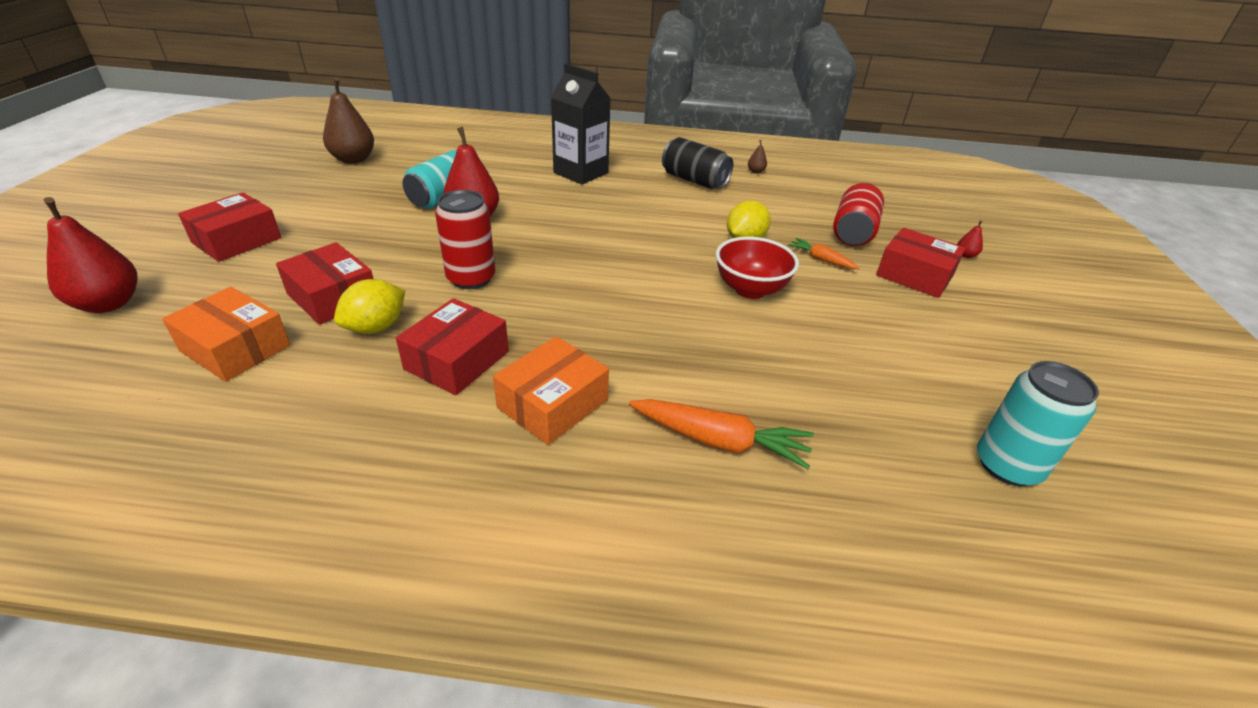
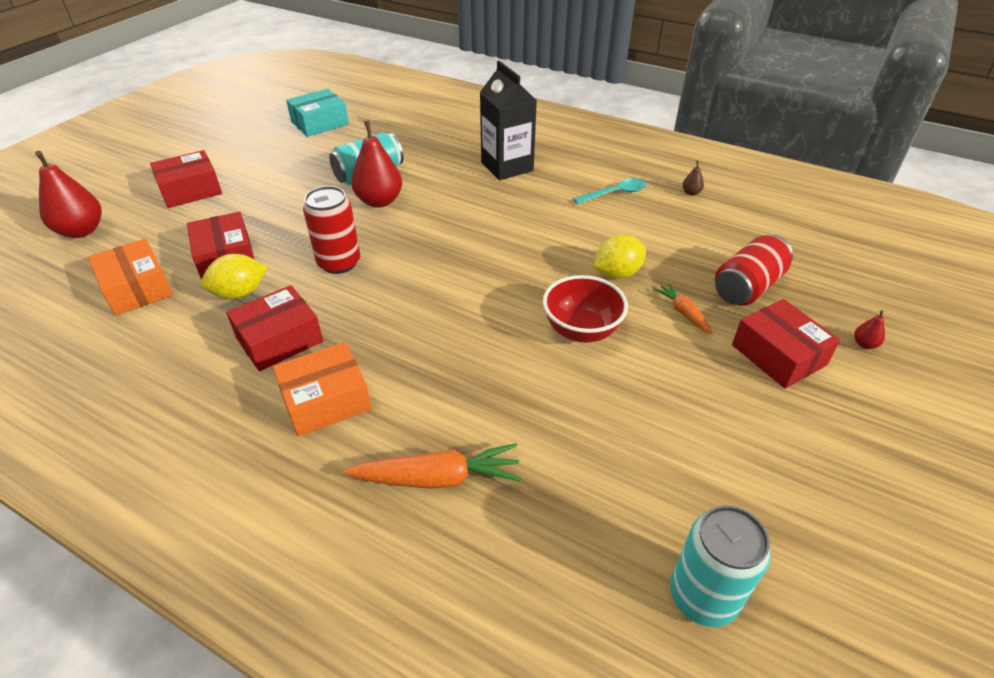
camera: 25 degrees right, 5 degrees up
(353, 159) = (320, 123): brown pear -> turquoise box
(694, 180) = (615, 193): black can -> turquoise spoon
(719, 441) = (438, 478): orange carrot -> orange carrot turned 45 degrees counterclockwise

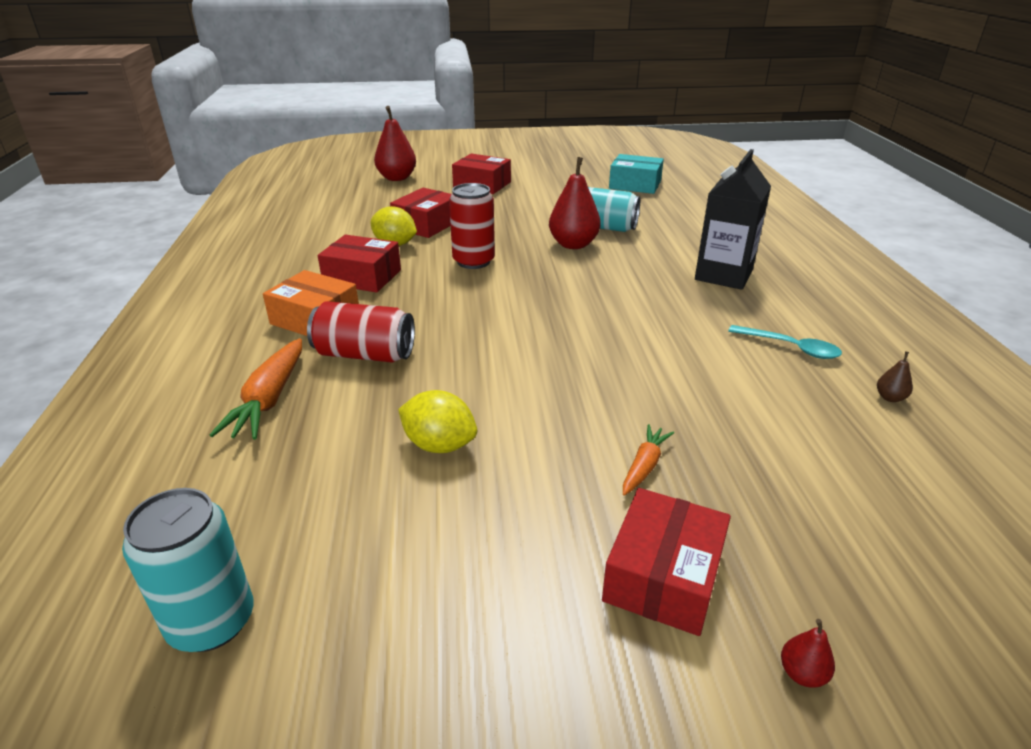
camera: 55 degrees right, 10 degrees down
(137, 288) = (362, 215): orange box -> none
(438, 478) = (269, 399): orange carrot -> orange carrot turned 45 degrees clockwise
(581, 330) = (529, 406): red bowl -> none
(617, 273) = (650, 397): yellow lemon -> yellow lemon (439, 445)
(747, 287) = (767, 505): red can -> red can (365, 354)

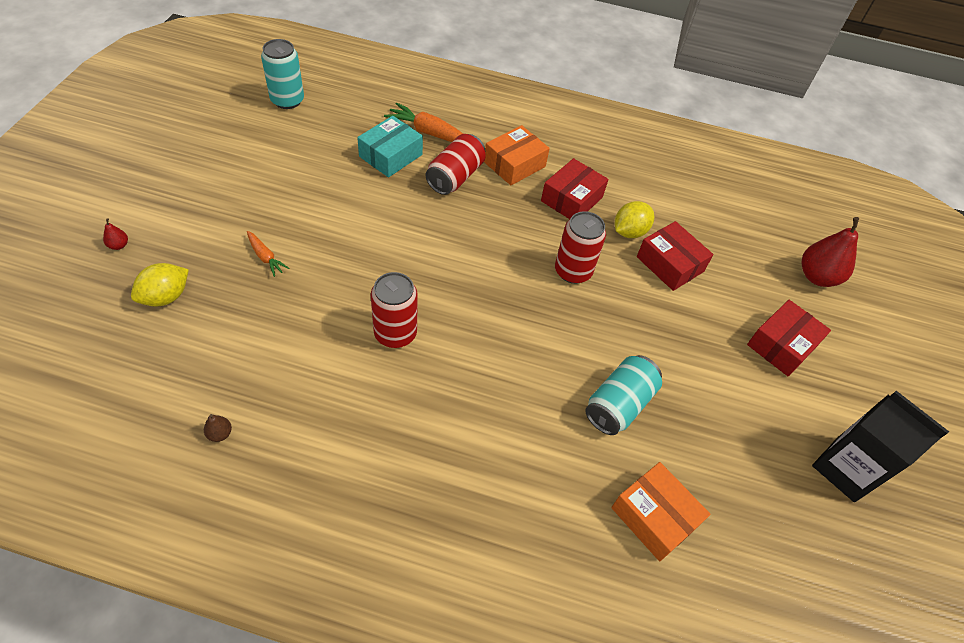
camera: 105 degrees right, 20 degrees up
(439, 445) = (344, 184): yellow lemon -> yellow lemon (166, 297)
(573, 244) = (581, 358): red pear -> none
(635, 185) = (754, 516): turquoise box -> turquoise box (391, 155)
(649, 332) = (395, 333): none -> red can
(663, 576) = (197, 228): red box -> none
(675, 208) = (654, 516): none -> orange box
(723, 275) = (459, 451): black carton -> black carton (845, 469)
(790, 347) = (317, 416): turquoise spoon -> none

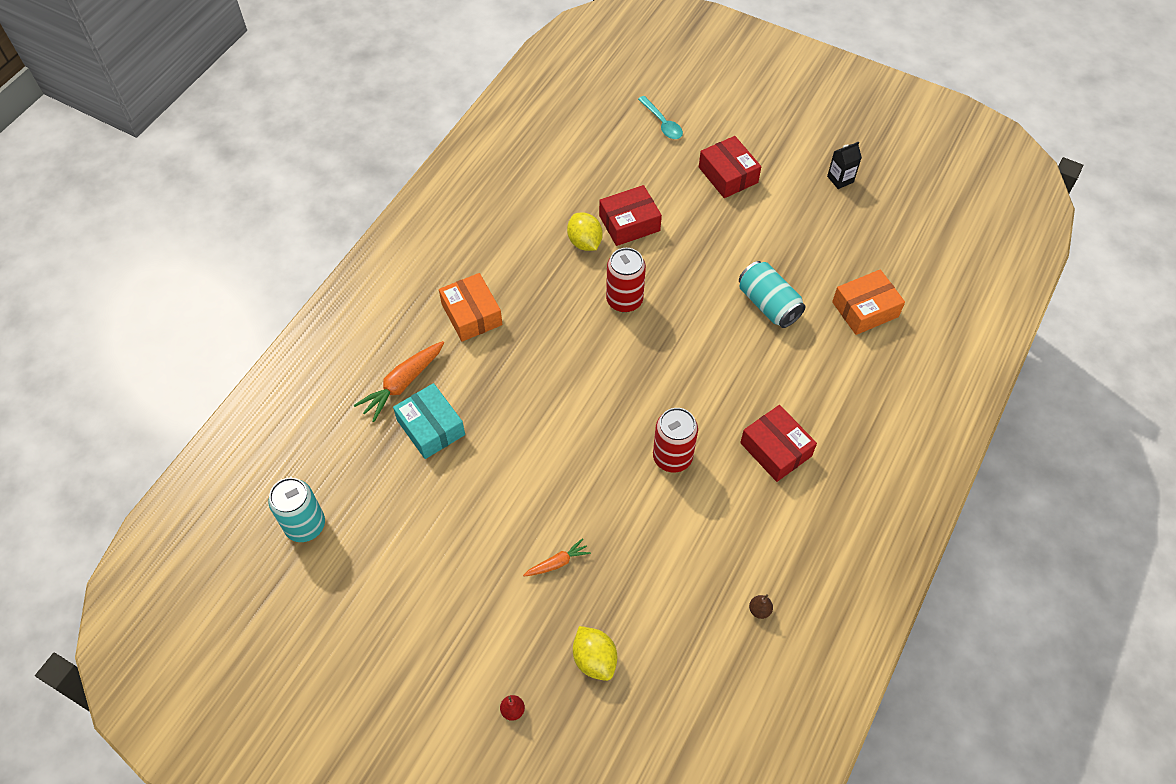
camera: 70 degrees left, 5 degrees up
(455, 177) = (478, 372): red can -> none
(571, 199) = (532, 277): red box -> red box (776, 449)
(817, 277) = (662, 123): red pear -> turquoise spoon
(845, 469) = (840, 179): black carton -> black carton, size x0.52

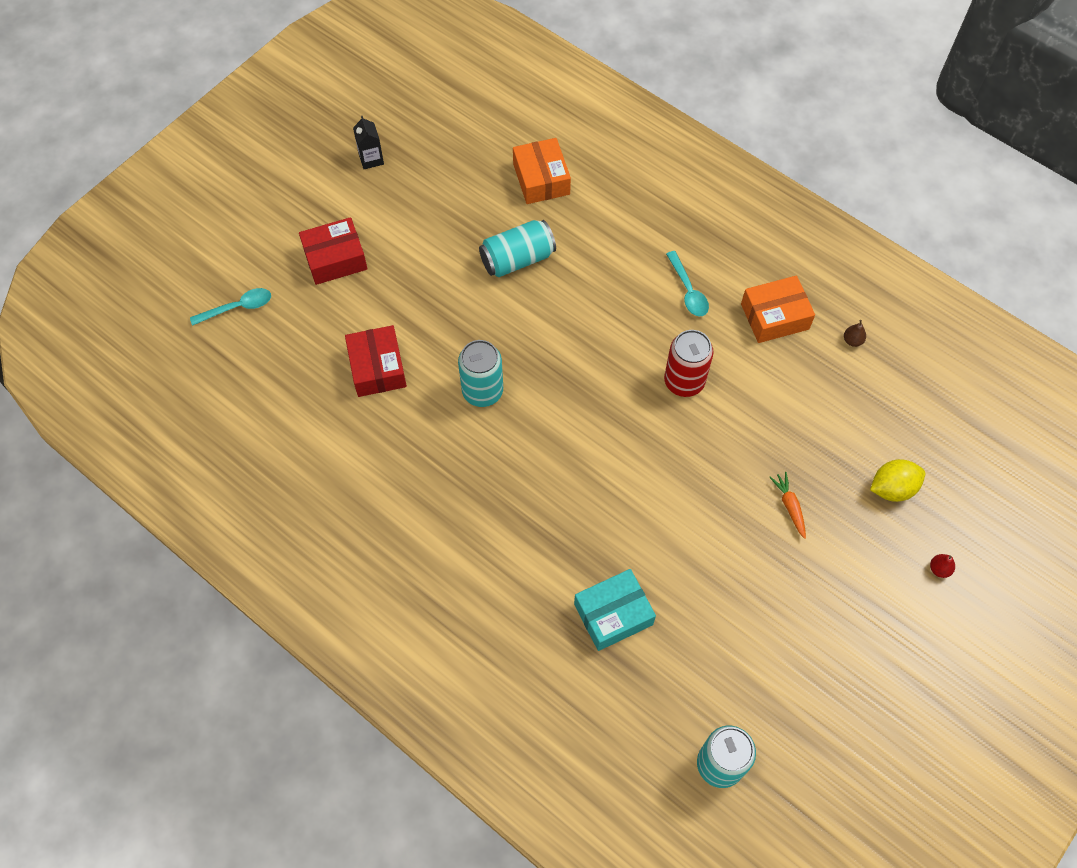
camera: 80 degrees left, 5 degrees up
(402, 384) = (550, 640): orange carrot -> none
(471, 314) = (468, 553): orange box -> orange box (774, 316)
(584, 242) = (393, 418): yellow lemon -> none
(624, 300) = (482, 391): red can -> turquoise can
(776, 449) = (688, 291): red box -> turquoise spoon

